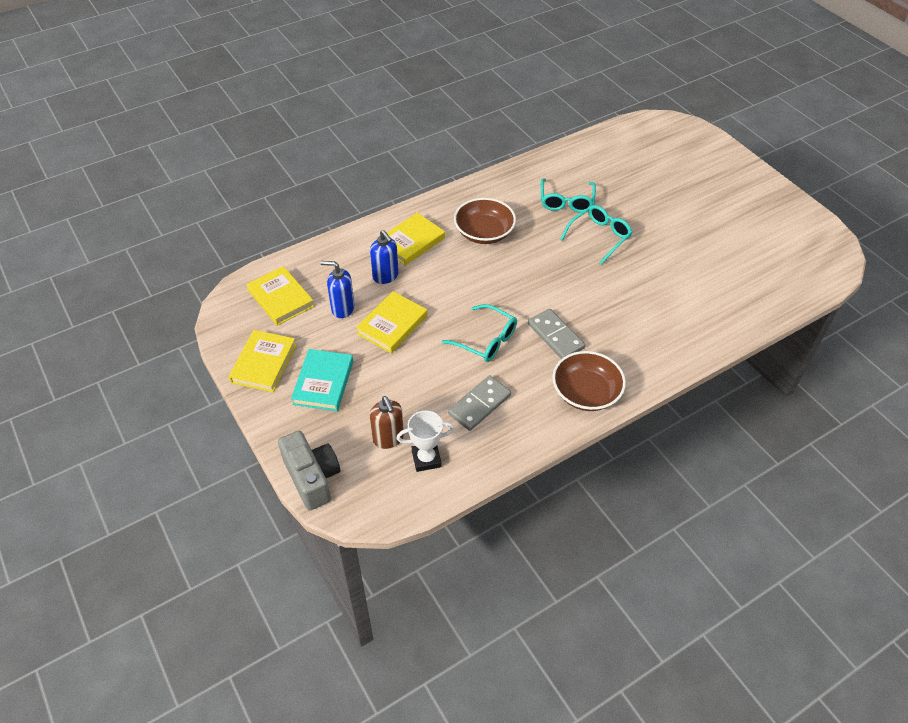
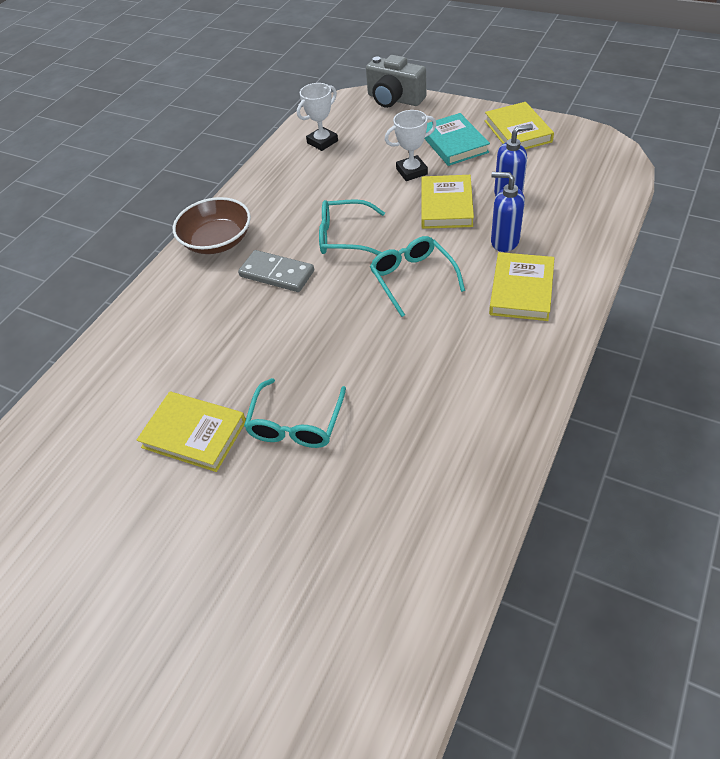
camera: 155 degrees right, 0 degrees up
(280, 298) = (574, 175): yellow book -> yellow book (194, 434)
(384, 373) = (411, 171): none -> white trophy
(388, 438) = (363, 139): brown soap dispenser -> none
(479, 405) = (308, 189): grey domino -> none
(484, 232) = (450, 347): brown bowl -> none
(566, 201) = (379, 461): turquoise glasses -> turquoise glasses (412, 278)

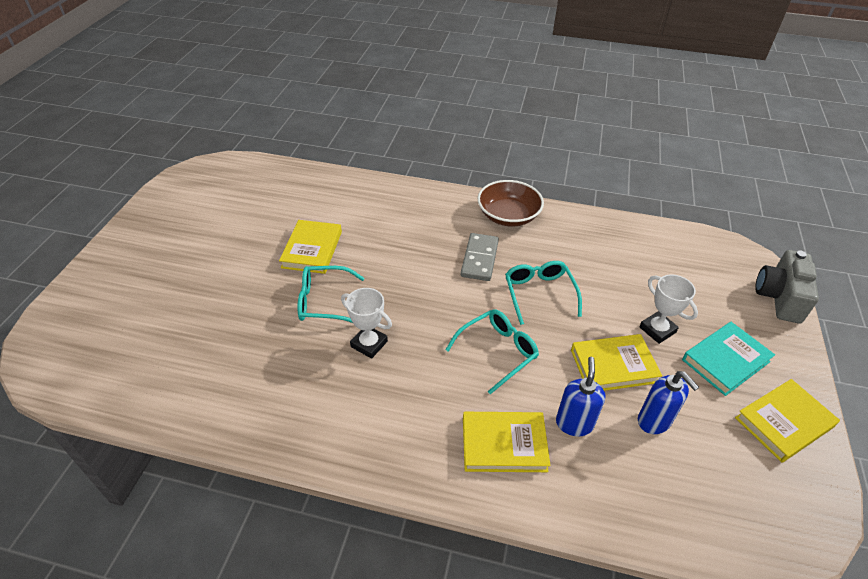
camera: 70 degrees right, 5 degrees down
(322, 142) = (672, 254): white trophy -> white trophy (369, 344)

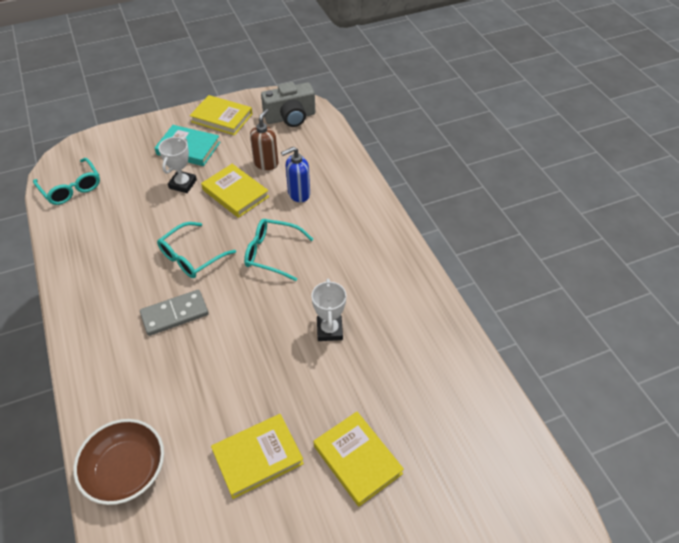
camera: 125 degrees left, 5 degrees up
(324, 301) = (314, 393): turquoise glasses -> turquoise glasses (71, 188)
(504, 444) = (342, 217): yellow book -> yellow book (357, 460)
(508, 216) = (94, 325): brown bowl -> brown bowl (126, 470)
(654, 421) = (266, 163): blue soap dispenser -> brown soap dispenser
(779, 297) = (103, 139): grey camera -> grey camera (290, 117)

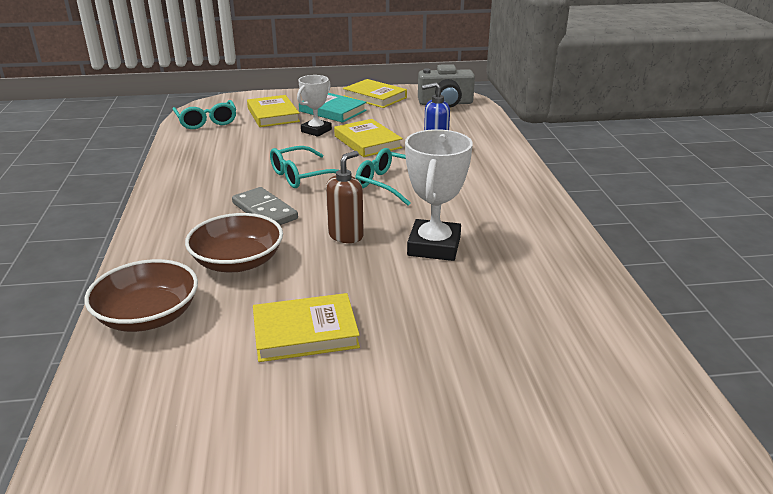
camera: 15 degrees right, 20 degrees down
(175, 314) = (264, 211): grey domino -> grey domino turned 60 degrees clockwise
(175, 386) = (238, 261): none -> brown bowl
(266, 163) = (408, 127): brown soap dispenser -> brown soap dispenser (346, 235)
(329, 330) = (434, 246): white trophy -> white trophy, size x1.54
(357, 460) = (430, 357): yellow book -> yellow book (273, 115)

